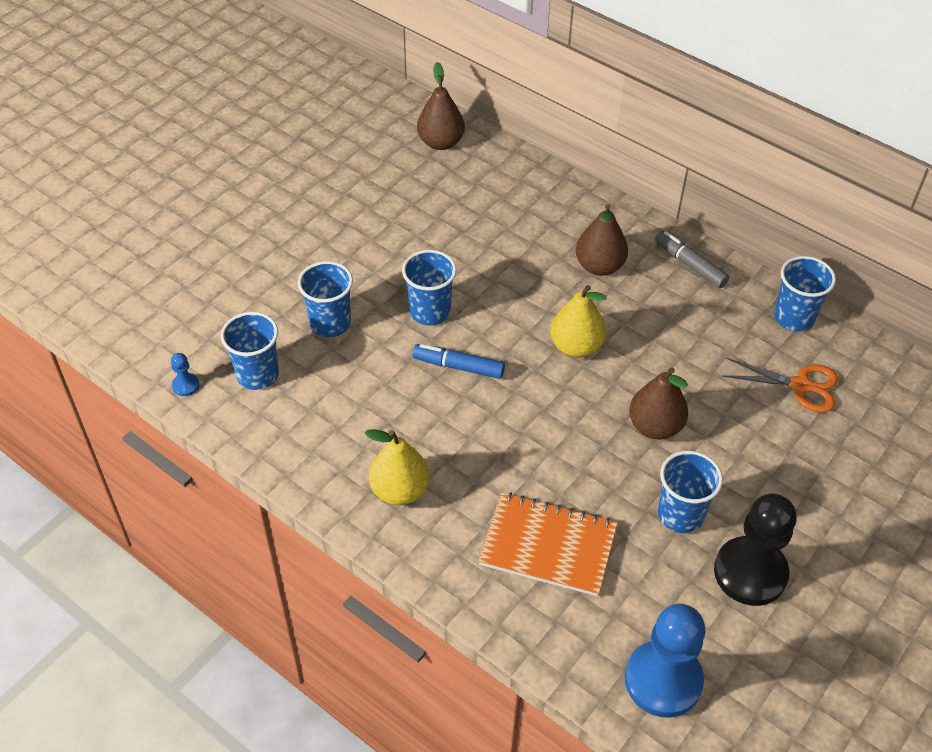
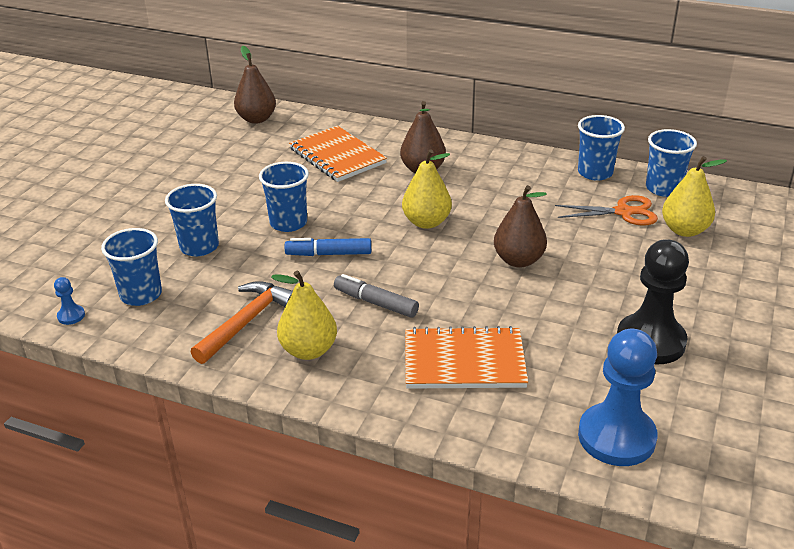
camera: 15 degrees left, 15 degrees down
(350, 437) = (246, 322): none -> orange hammer
(512, 222) = (337, 156): none -> orange notebook
(680, 514) = (570, 314): blue cup -> blue cup (663, 188)
(690, 265) = (496, 156): grey marker -> grey marker (376, 303)
(858, 430) = (684, 230): none -> yellow pear

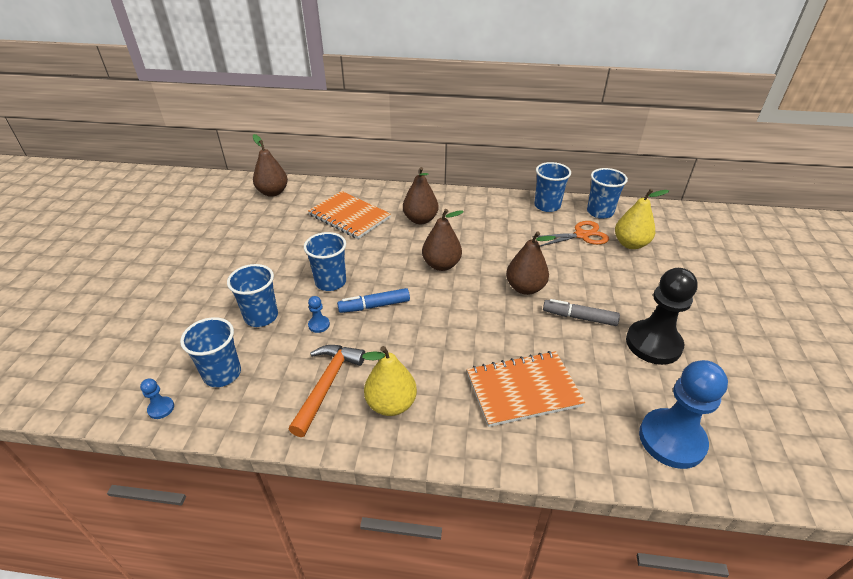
camera: 15 degrees left, 5 degrees up
(259, 264) = (319, 325): none -> blue pawn
(376, 303) = (430, 346): grey marker -> grey marker (579, 317)
(426, 222) = (441, 265): yellow pear -> brown pear

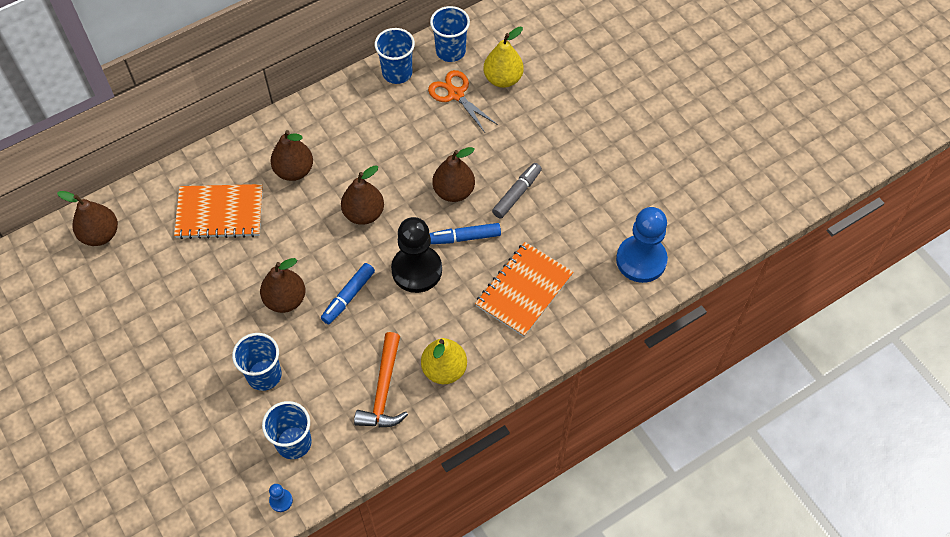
camera: 40 degrees left, 20 degrees up
(319, 325) = (322, 347): blue pawn -> none
(327, 385) = (383, 390): orange hammer -> orange hammer turned 150 degrees counterclockwise
(330, 282) = (285, 300): blue cup -> brown pear
(505, 321) = (465, 237): none -> blue marker
(579, 317) = (517, 194): grey marker -> grey marker turned 150 degrees clockwise
(582, 235) = (455, 94): orange scissors -> orange scissors turned 75 degrees counterclockwise
(653, 344) = (584, 183): black pawn -> black pawn (417, 270)

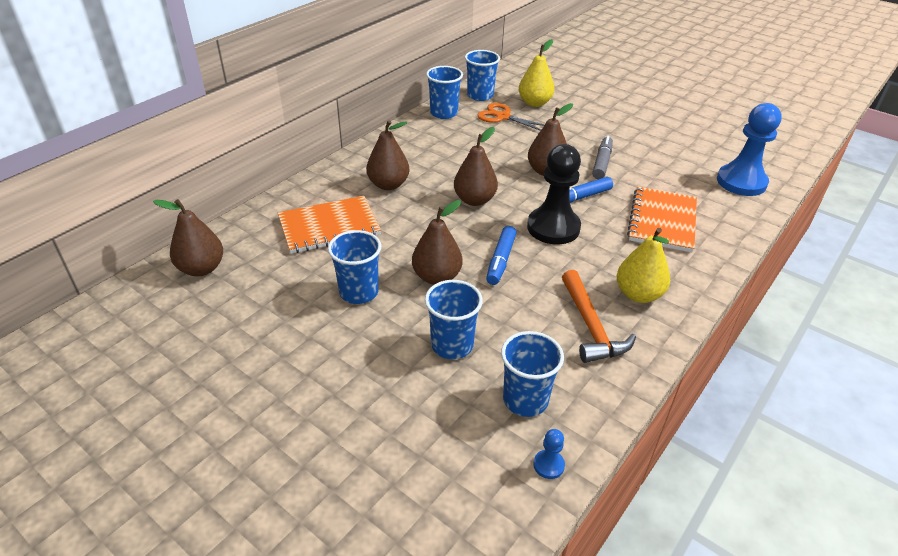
camera: 20 degrees left, 20 degrees down
(215, 298) = (359, 292): none -> blue cup

